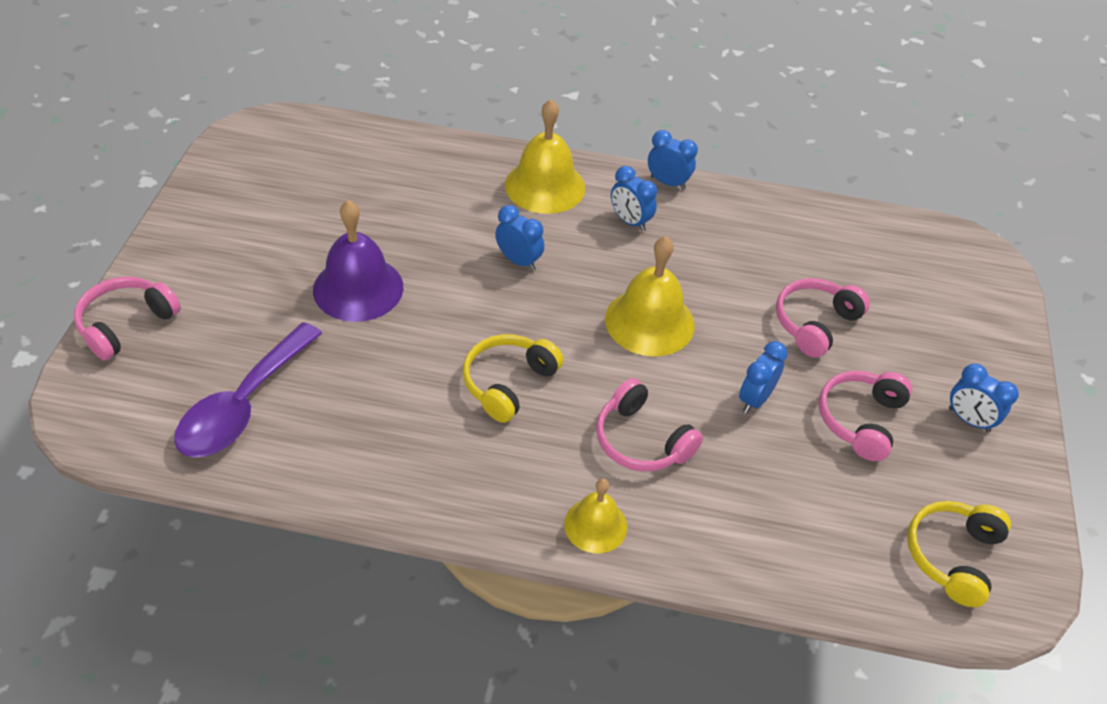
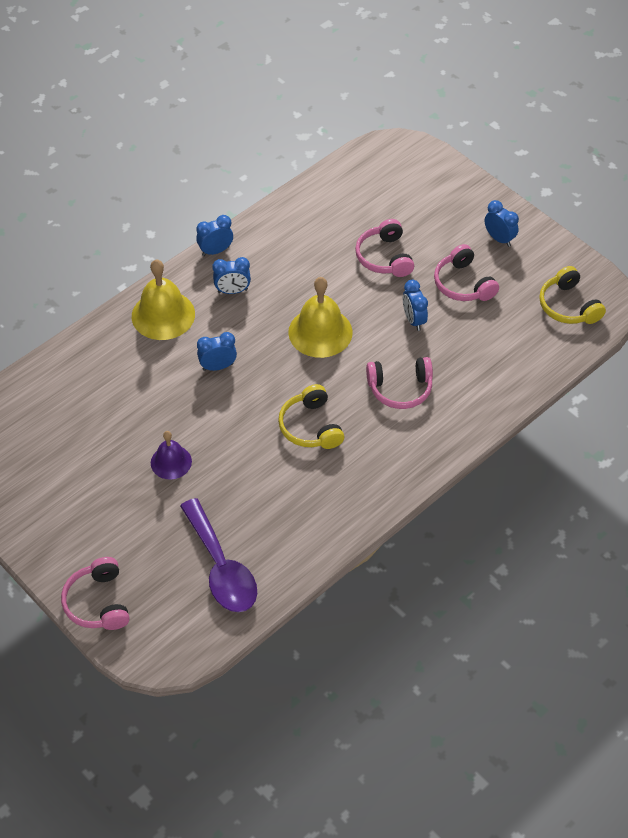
camera: 50 degrees left, 5 degrees up
(358, 288) = (171, 462): purple bell -> purple bell, size x0.60
(595, 525) = (438, 443): yellow bell -> none
(968, 420) = (499, 239): blue clock -> blue clock turned 120 degrees counterclockwise

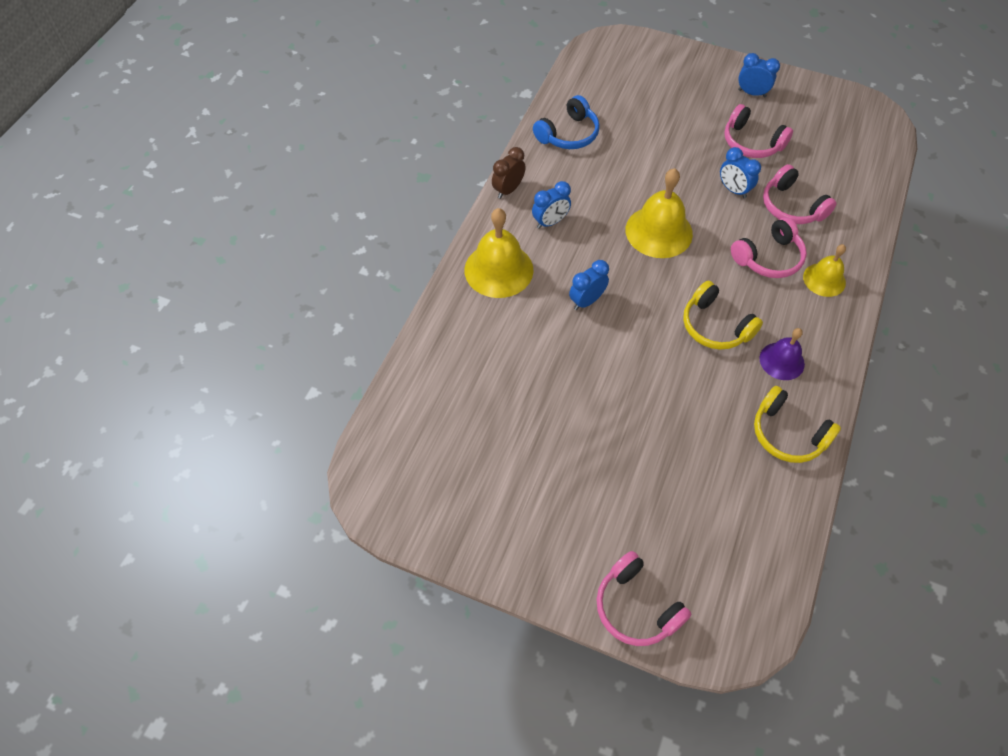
camera: 25 degrees left, 5 degrees up
(171, 462) = (607, 417): purple bell -> purple bell (782, 361)
(215, 251) = (508, 190): blue clock -> brown clock
(221, 568) = (733, 509): purple spoon -> none
(301, 220) = (568, 134): none -> blue headphones
(384, 257) = (666, 142): pink headphones -> pink headphones (791, 206)
(436, 425) = (824, 279): none -> yellow bell
(568, 306) = (852, 131): yellow headphones -> yellow headphones (787, 434)

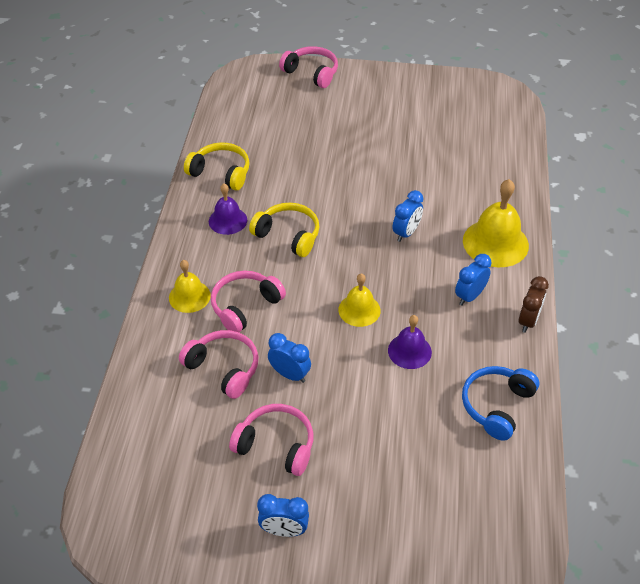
camera: 165 degrees right, 10 degrees down
(624, 187) = (409, 351): none -> purple bell
(659, 231) = (359, 310): yellow bell -> yellow bell, size x0.60

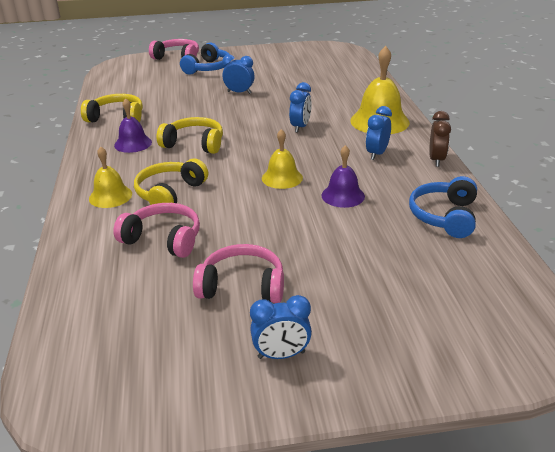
camera: 15 degrees left, 15 degrees down
(245, 306) = (169, 193): pink headphones -> yellow headphones
(290, 374) = (234, 231): blue clock -> blue clock (239, 92)
(340, 102) = (208, 68): none -> blue headphones

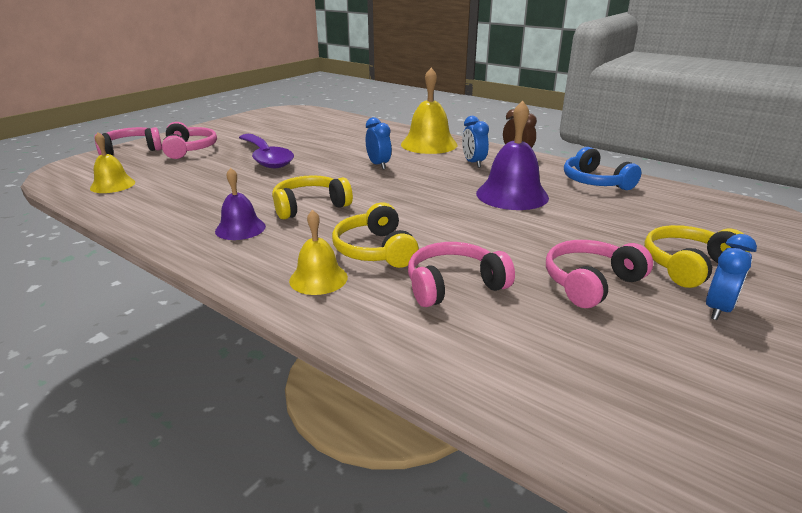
camera: 45 degrees left, 5 degrees down
(117, 118) = (167, 215): yellow headphones -> yellow headphones (687, 265)
(208, 68) = (189, 149): blue headphones -> pink headphones
(239, 92) = (266, 158): blue clock -> purple spoon
(282, 178) = (444, 201): yellow bell -> yellow bell (112, 185)
(343, 195) = (512, 195): purple bell -> purple bell, size x1.66

